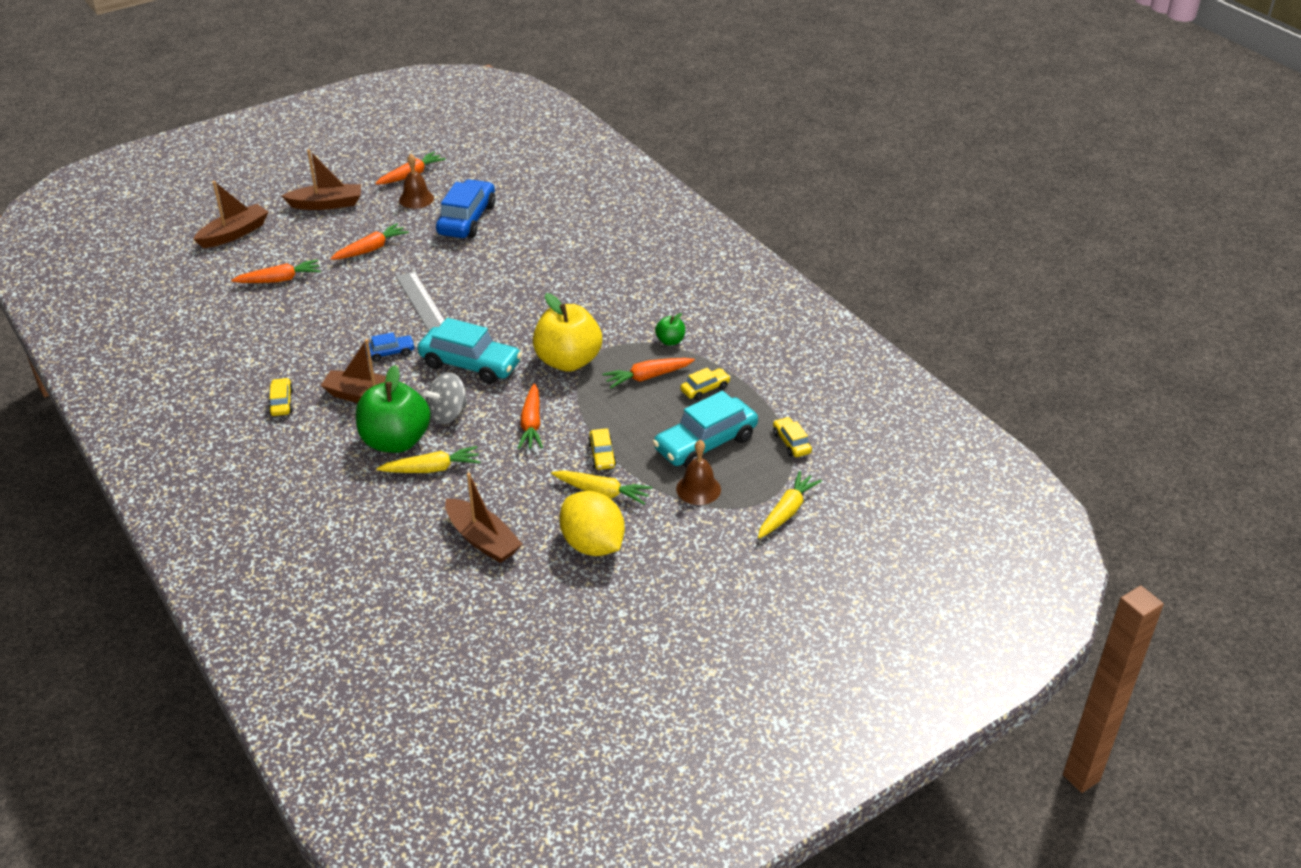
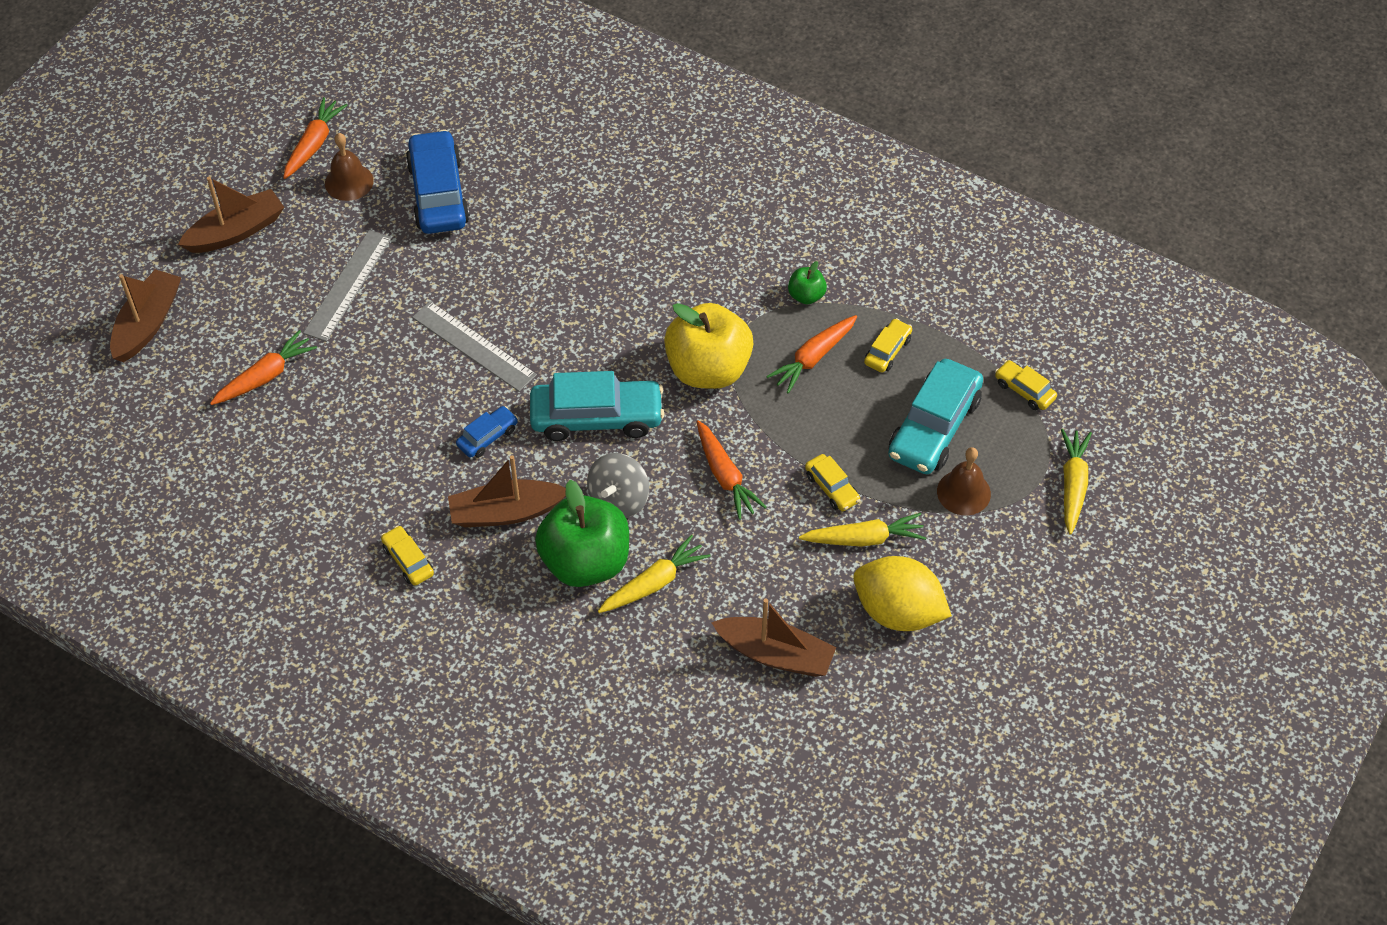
camera: 25 degrees left, 15 degrees up
(371, 249) = (348, 285): orange carrot -> grey ruler

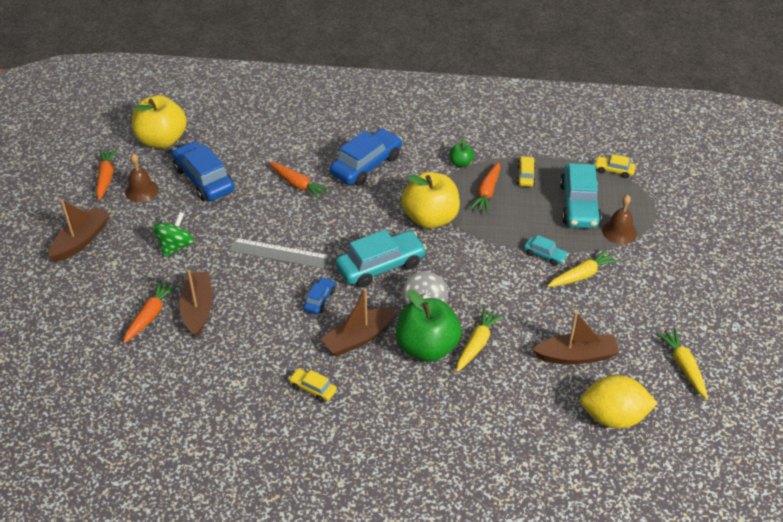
camera: 25 degrees left, 10 degrees down
(148, 323) = (49, 312): brown boat -> brown boat (198, 309)
(348, 285) = (175, 246): grey ruler -> green spinning top
(416, 109) = (162, 140): none -> yellow apple
(670, 251) = (366, 165): none -> blue car
(725, 476) = (479, 270): orange carrot -> orange carrot (298, 185)
(831, 488) = (545, 255): yellow car -> turquoise car
(898, 611) = (629, 306): yellow lemon -> yellow lemon (613, 417)
(1073, 485) = (674, 207): yellow carrot -> yellow carrot (683, 366)

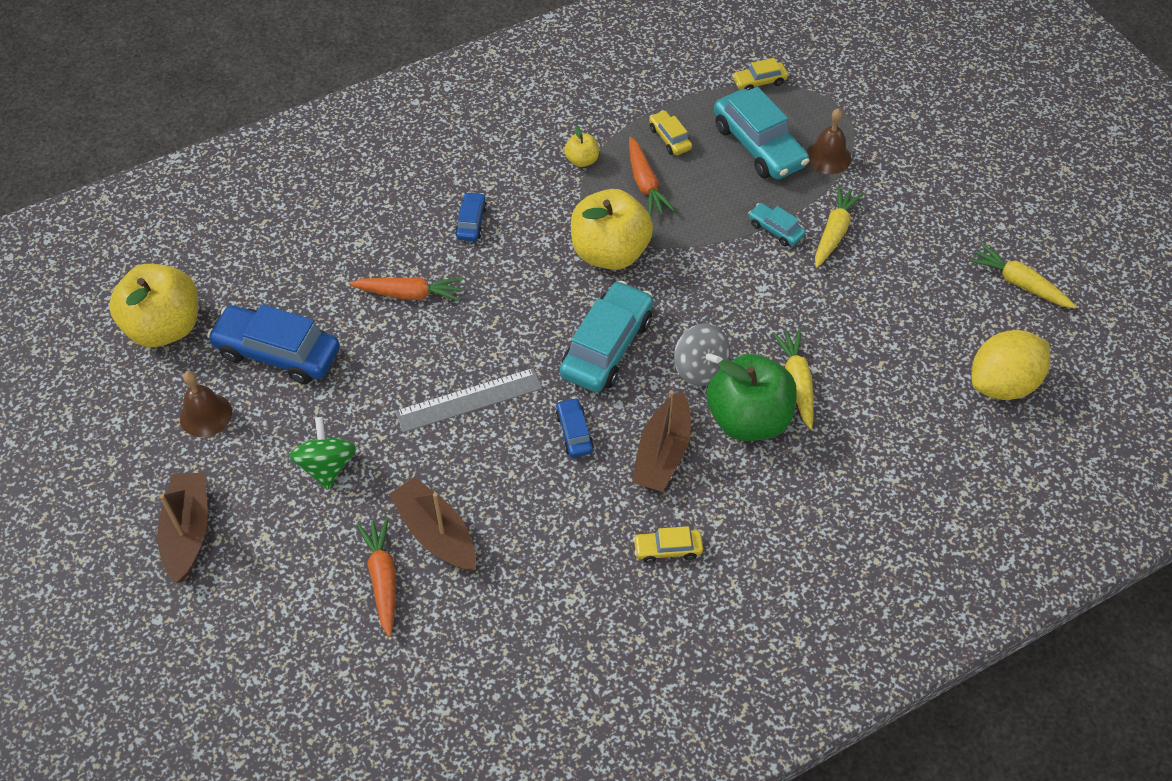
camera: 35 degrees left, 10 degrees up
(106, 177) = (136, 423): orange carrot -> none
(366, 165) = (471, 222): blue car -> blue car, size x0.49
(461, 163) = (582, 160): green apple -> yellow apple
(545, 255) = (775, 229): turquoise car -> turquoise car turned 135 degrees counterclockwise
(576, 356) = (909, 334): brown boat -> none

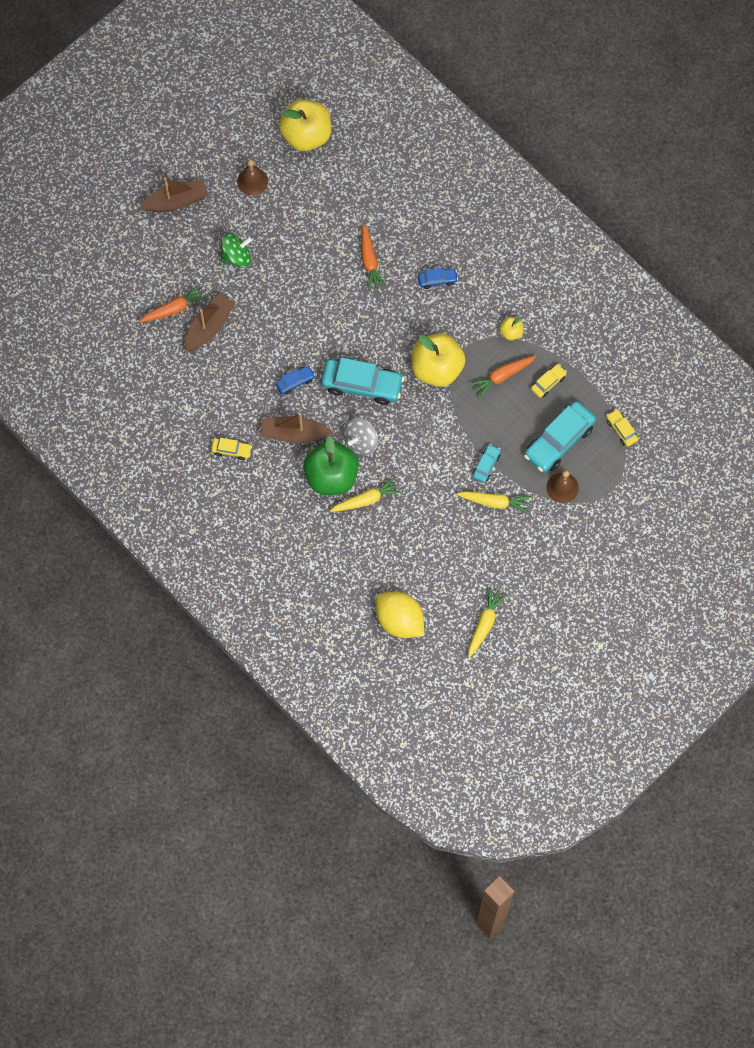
camera: 75 degrees right, 15 degrees up
(278, 352) = (305, 203): blue car -> none
(469, 400) = (302, 318): grey ruler -> none
(667, 549) = (231, 450): yellow car -> yellow car turned 120 degrees clockwise

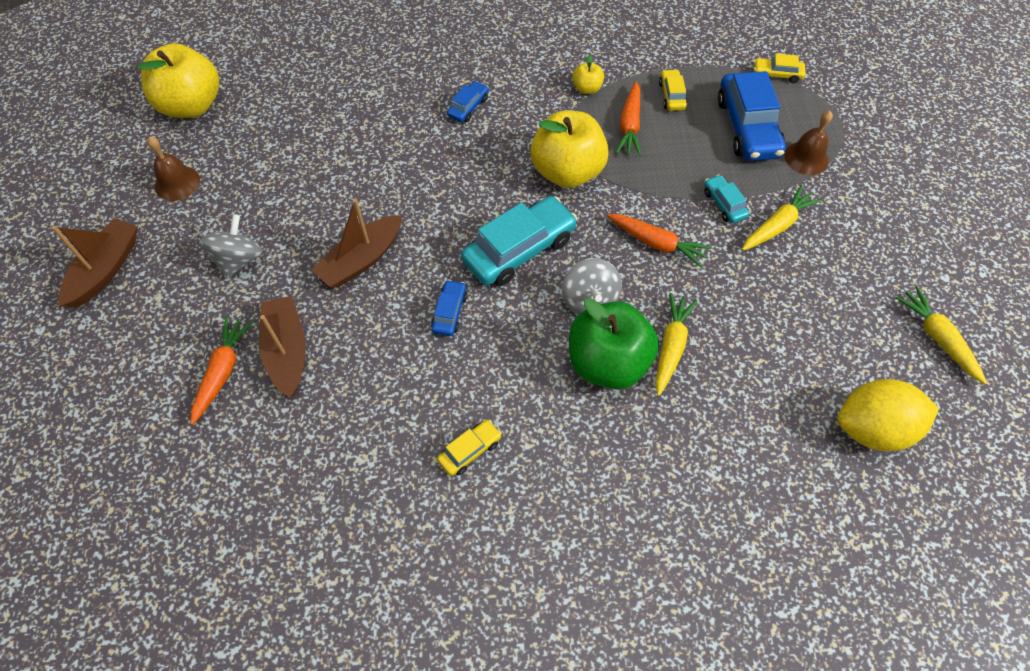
camera: 50 degrees left, 10 degrees down
(236, 257) = (239, 260): green spinning top -> grey spinning top
(294, 434) = (514, 362): brown boat -> brown boat (361, 259)
(369, 261) = (385, 146): orange carrot -> orange carrot (657, 243)
(559, 441) = (747, 127): turquoise car -> blue car

